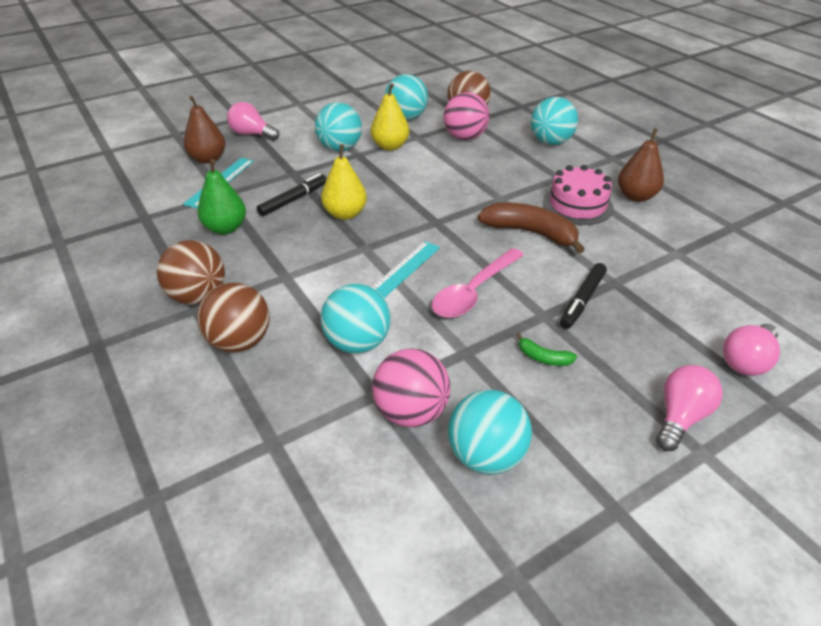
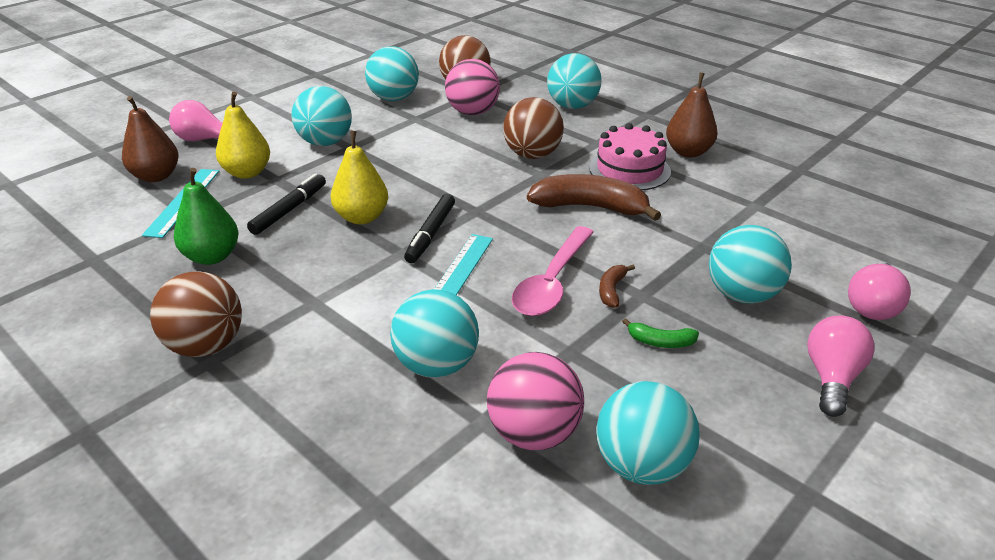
camera: 15 degrees left, 5 degrees down
(240, 342) = (284, 391): brown ball -> brown ball (532, 155)
(390, 146) = (387, 133): yellow pear -> yellow pear (247, 173)
(520, 307) = (612, 290): none -> brown banana
(582, 300) = (677, 271): black marker -> black marker (431, 234)
(630, 330) = (742, 295): none -> turquoise ball

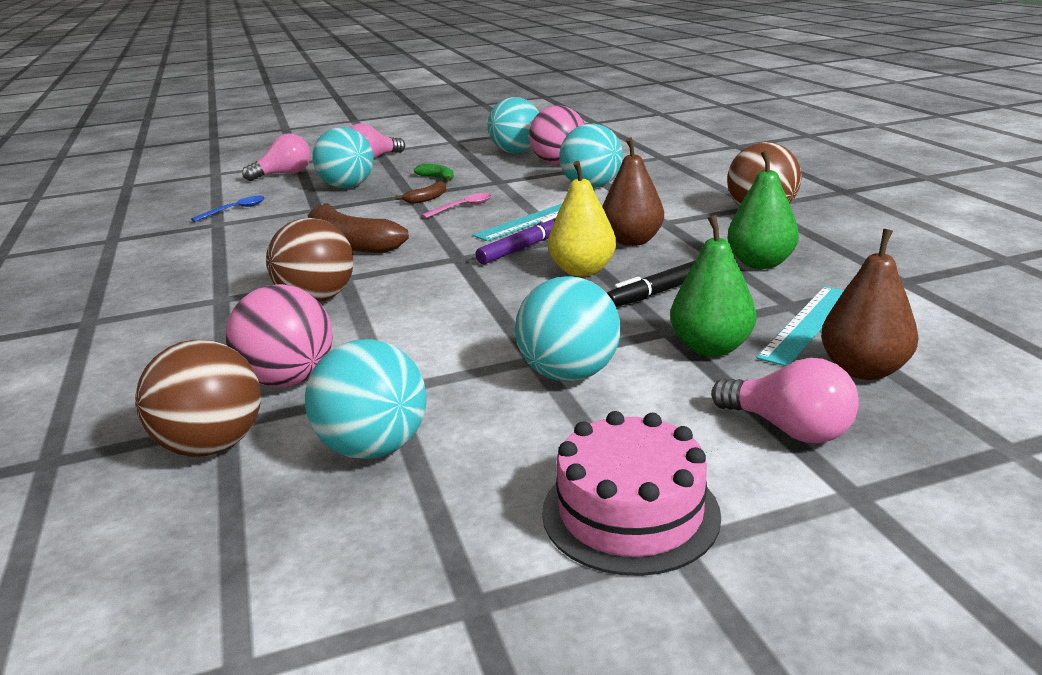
camera: 150 degrees left, 10 degrees down
(247, 173) = (711, 348): yellow pear -> green pear
(431, 234) = (524, 247): black marker -> purple marker
(552, 282) = (462, 207): pink spoon -> pink spoon, size x0.54
(572, 106) = (140, 357): turquoise ball -> none
(629, 170) = (251, 266): pink cake -> pink cake (630, 513)
(688, 152) = (159, 271): brown pear -> brown pear (632, 241)
(780, 226) = (235, 210): none -> blue spoon

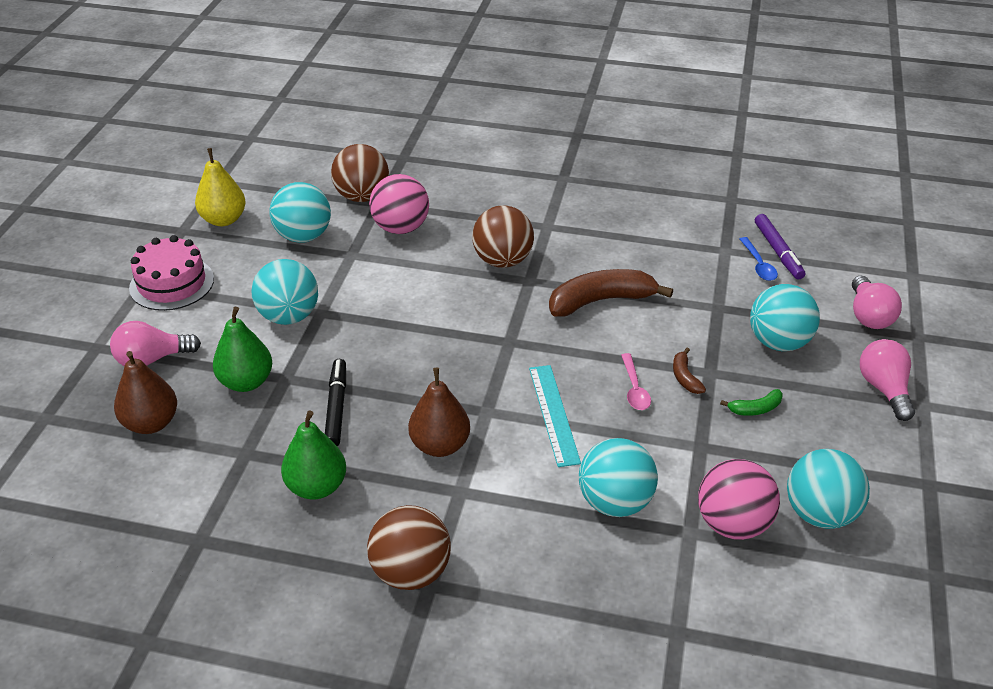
camera: 120 degrees right, 15 degrees up
(524, 247) = (493, 381): purple marker -> purple marker (778, 251)
(582, 271) = (414, 388): yellow pear -> yellow pear (224, 220)
(807, 324) = (217, 441): turquoise ruler -> none

